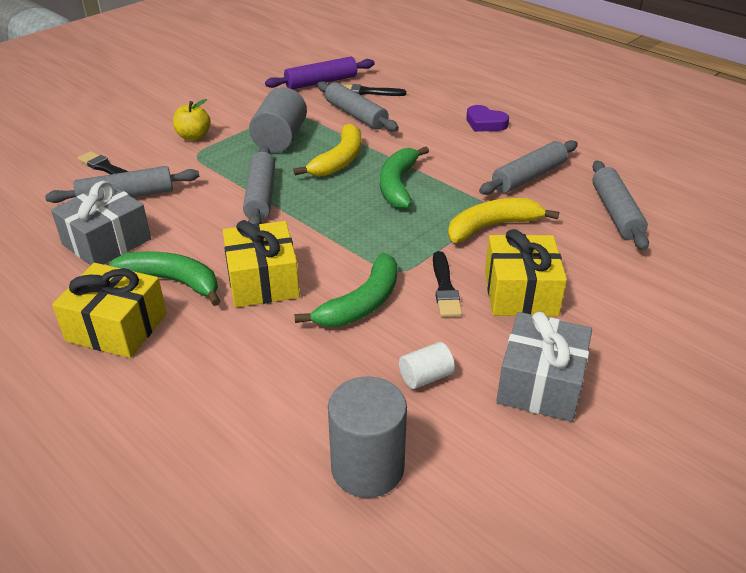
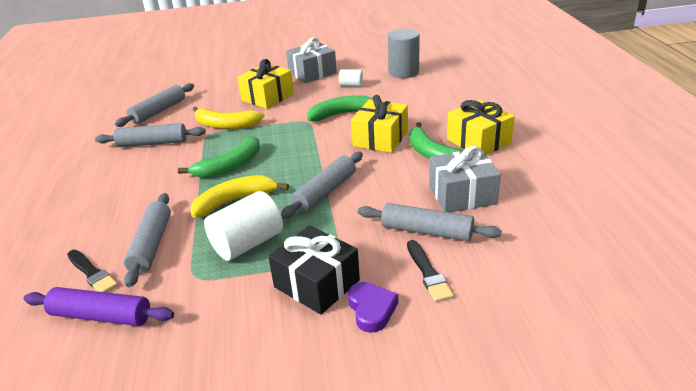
camera: 140 degrees left, 5 degrees down
(193, 136) = (316, 284): yellow apple -> black gift
(280, 139) = (247, 243): grey cylinder -> white cylinder
(445, 288) = (296, 108): black brush -> none
(485, 123) = (88, 192): purple heart -> purple heart (371, 309)

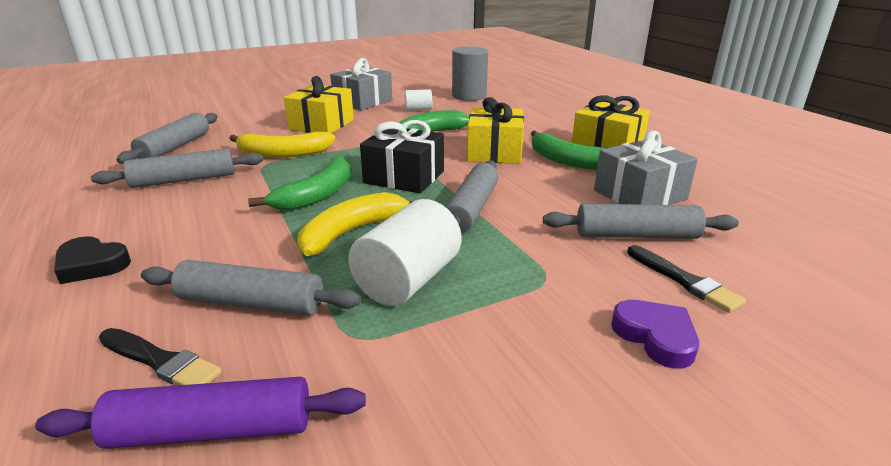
camera: 20 degrees left, 5 degrees down
(79, 205) = (91, 265): none -> black heart
(151, 245) = (251, 303): grey rolling pin -> grey rolling pin turned 60 degrees counterclockwise
(316, 284) = (550, 316): black gift -> black gift (404, 177)

